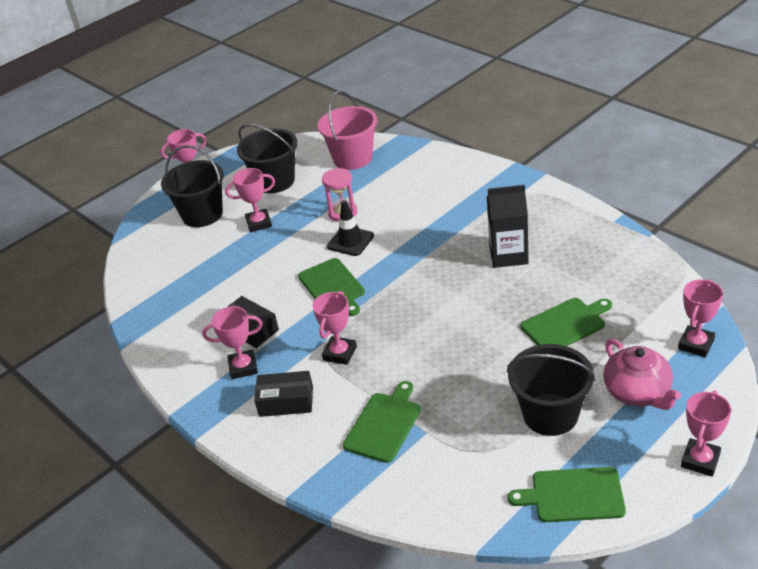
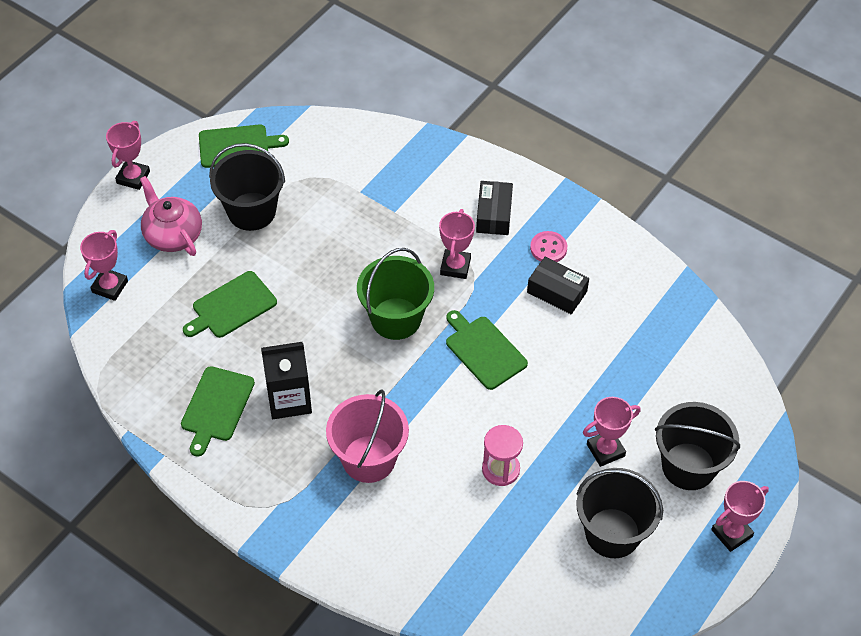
camera: 165 degrees right, 15 degrees up
(243, 367) = (548, 248): pink trophy -> pink button
(286, 401) = (494, 214): black box -> black box turned 75 degrees counterclockwise
(350, 241) = (479, 419): black traffic cone -> none
(352, 158) = (513, 584): pink bucket -> pink bucket (368, 459)
(384, 424) = (398, 197): green cutting board -> green cutting board (216, 407)
(406, 311) = (396, 318): none -> green bucket

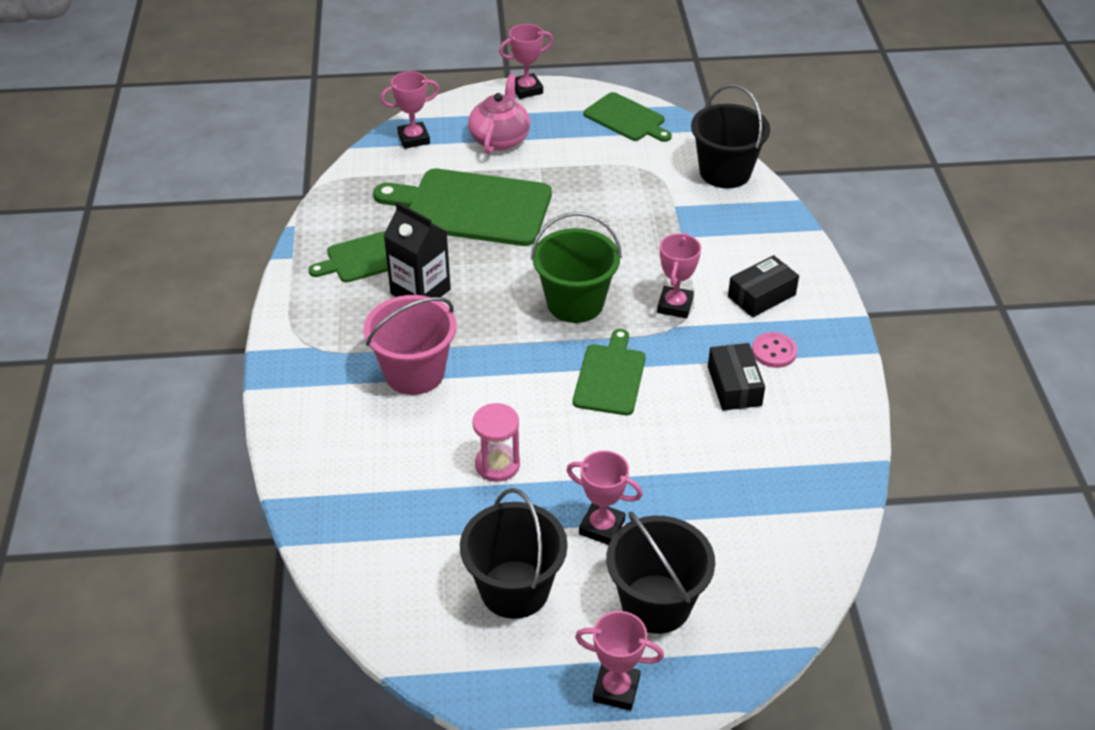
camera: 50 degrees right, 10 degrees down
(231, 306) = (472, 207): green cutting board -> green cutting board, size x1.75
(251, 211) = (575, 163): black bucket -> black bucket (725, 172)
(455, 266) = (675, 305): pink trophy -> pink trophy turned 45 degrees counterclockwise

